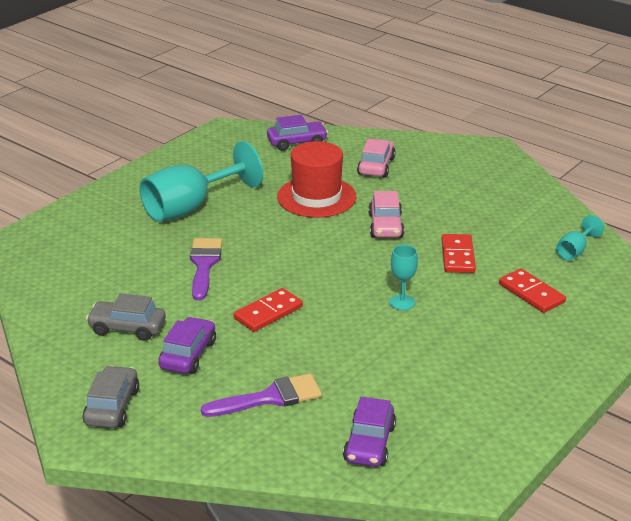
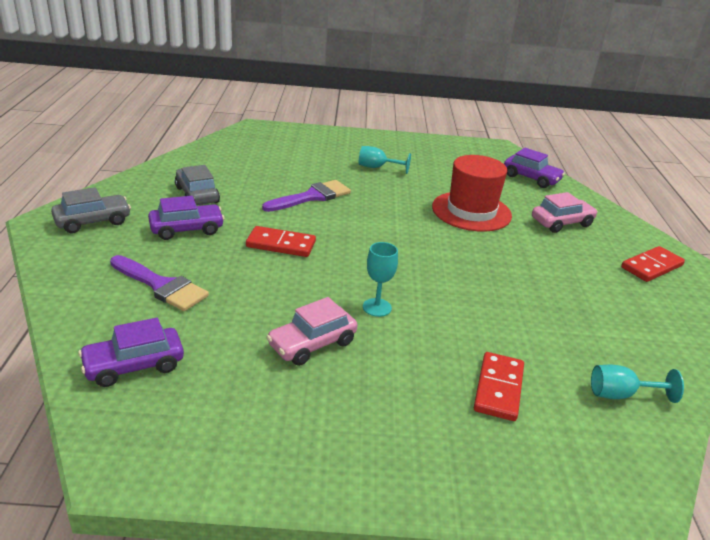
camera: 50 degrees right, 0 degrees up
(190, 207) = (377, 168): turquoise goblet -> turquoise goblet, size x0.47
(385, 226) = (482, 258): pink car -> pink car (312, 344)
(458, 256) = (494, 315): red domino -> red domino (652, 266)

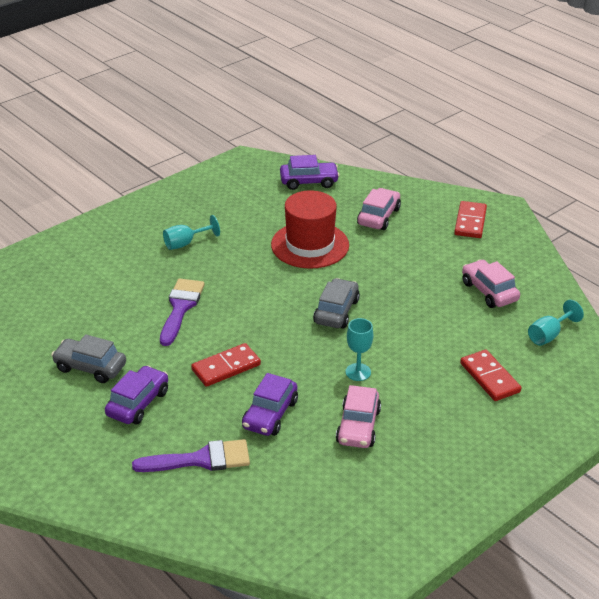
camera: 40 degrees left, 5 degrees up
(93, 221) = (53, 449): grey car -> grey car (336, 311)
(134, 365) = (280, 521): purple car -> purple car (270, 414)
(599, 323) = (489, 291): none -> pink car

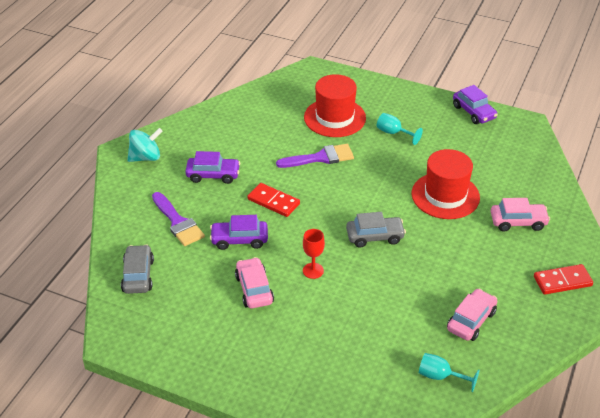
camera: 65 degrees right, 5 degrees up
(49, 456) = (146, 157): none -> turquoise spinning top
(90, 367) = (233, 142): grey car -> grey car (138, 275)
(120, 275) = (334, 118): none -> red hat
(309, 182) = (529, 167): purple car -> purple car (473, 112)
(358, 372) = (313, 271): turquoise goblet -> red goblet
(358, 426) = (254, 289): pink car -> pink car turned 90 degrees clockwise
(489, 378) = (357, 350): red domino -> none

